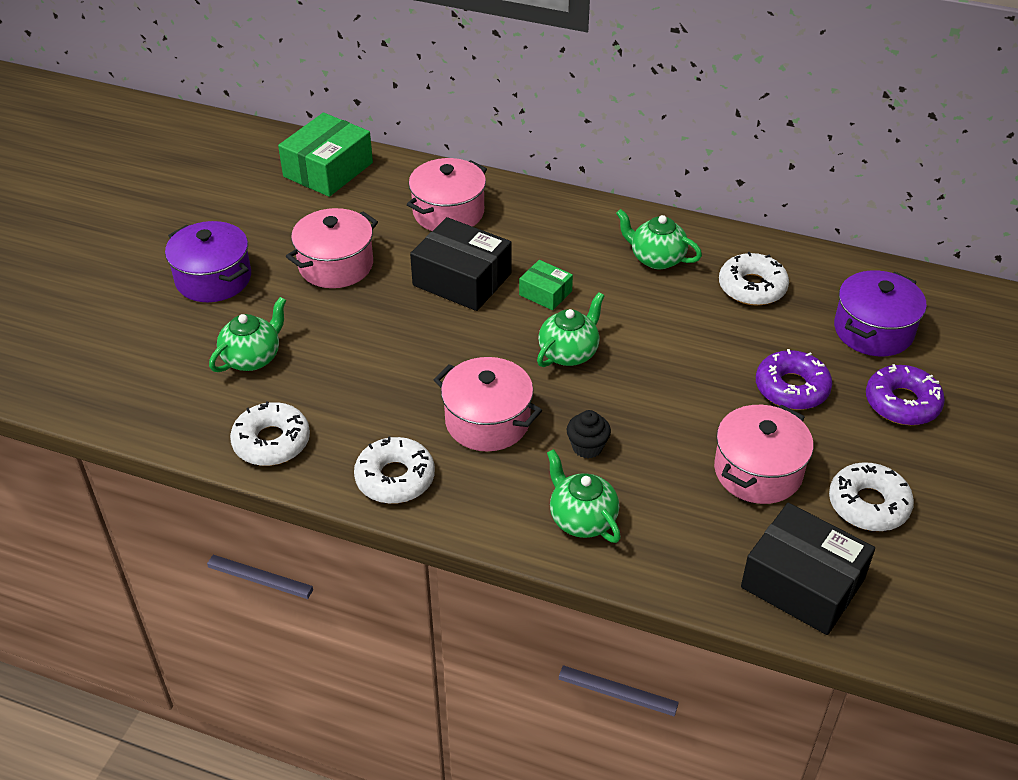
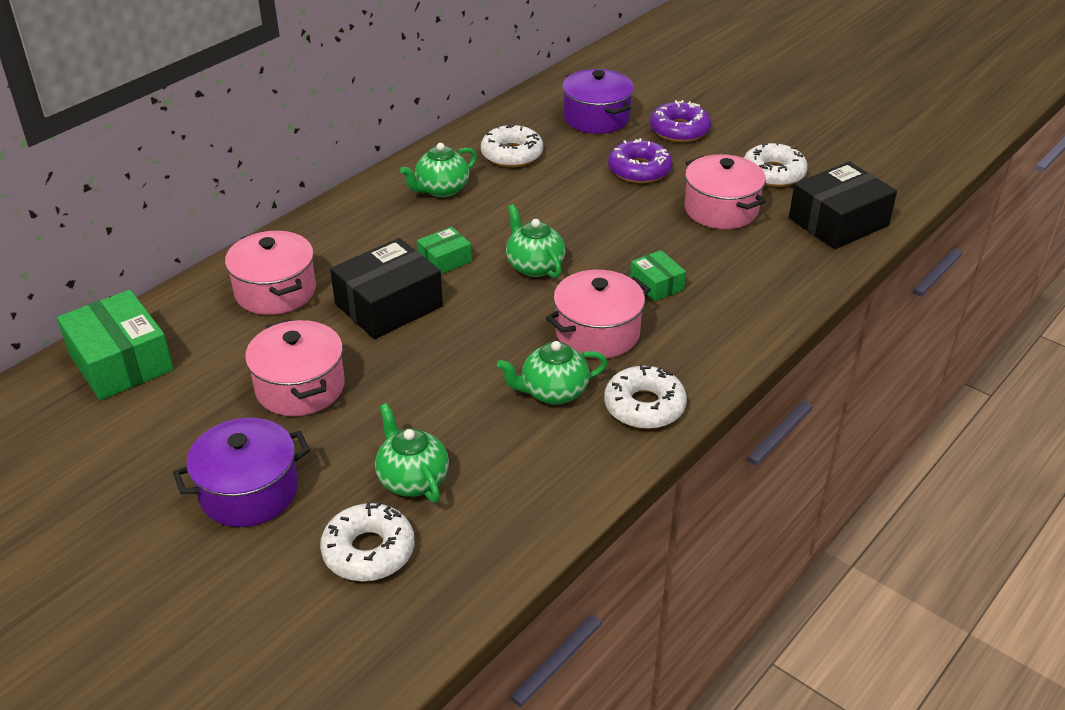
camera: 70 degrees left, 5 degrees down
(271, 442) = (553, 485): white donut -> white donut (368, 551)
(582, 519) = (738, 308): green teapot -> green teapot (553, 392)
(587, 447) = (656, 285): black cupcake -> green box

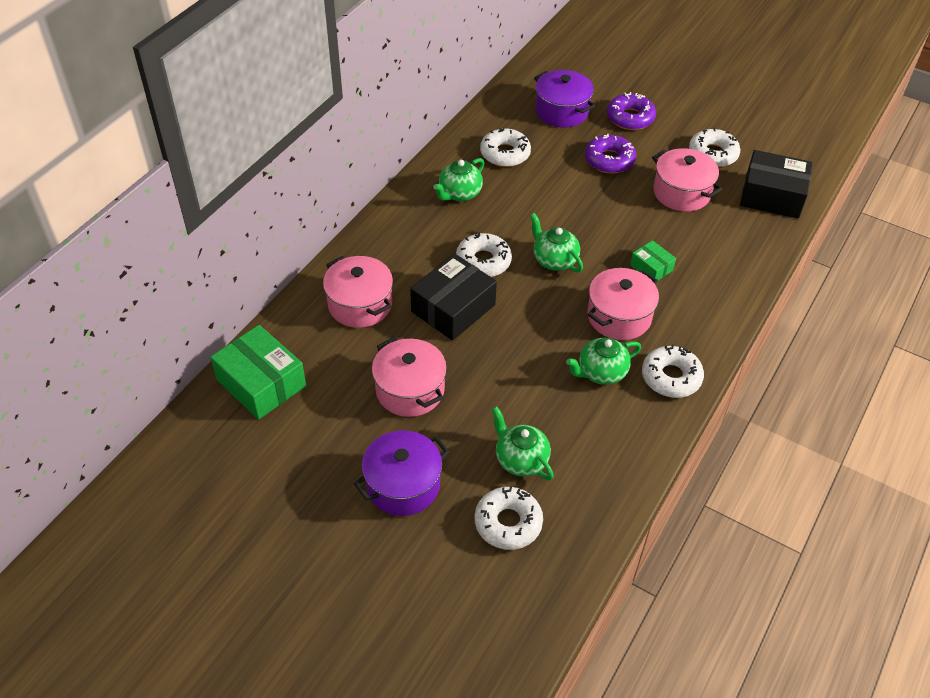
camera: 10 degrees left, 10 degrees up
(445, 260) = (483, 261): green box -> white donut
(838, 222) = (772, 196): black box -> black box turned 60 degrees clockwise

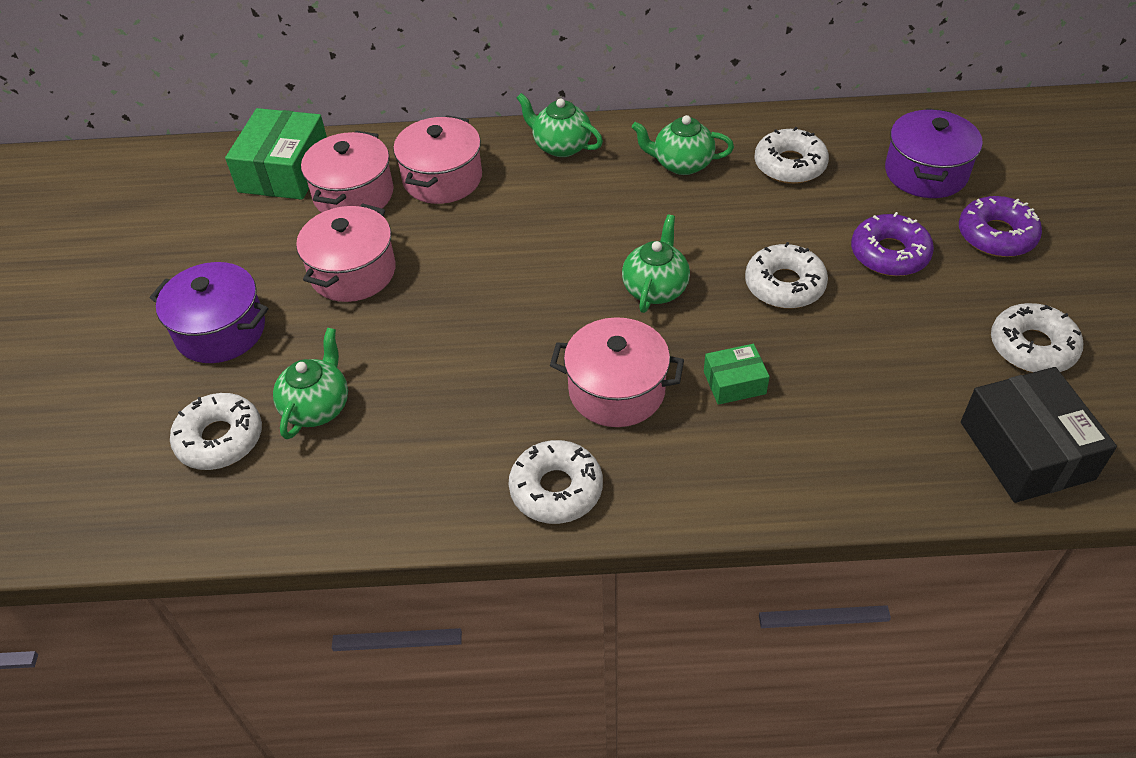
camera: 60 degrees right, 0 degrees up
(453, 308) = (499, 246): black box -> none
(483, 261) = (593, 233): white donut -> white donut (784, 285)
(601, 372) = (507, 416): green teapot -> green teapot (561, 146)
(651, 268) = (734, 382): green box -> green box turned 60 degrees clockwise
(681, 193) = (912, 349): pink pot -> pink pot (353, 195)

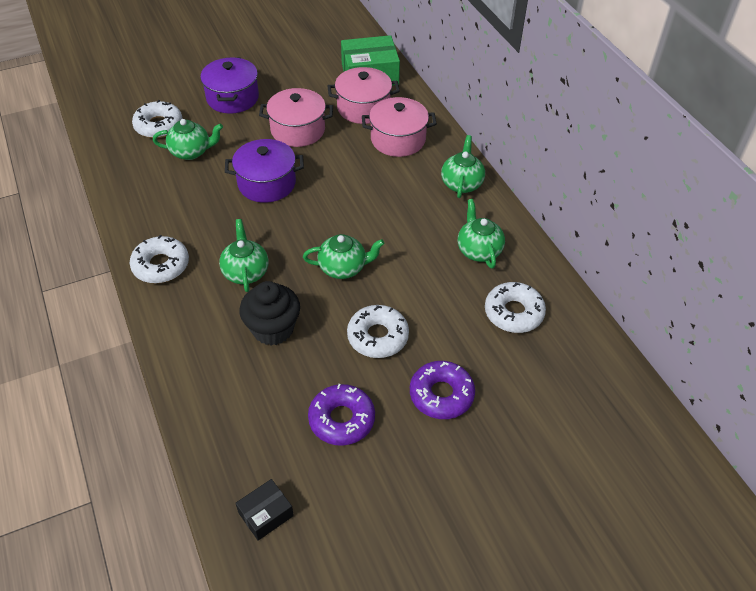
camera: 65 degrees right, 0 degrees up
(616, 390) = (245, 272): pink pot -> green teapot
(734, 382) = (273, 329): green box -> black cupcake
(925, 173) = (555, 404): purple pot -> purple pot (267, 183)
(996, 235) = (500, 466): purple donut -> purple donut (341, 419)
(1026, 450) = (266, 514): black box -> black box, size x0.53
(1032, 347) = (376, 507): white donut -> none

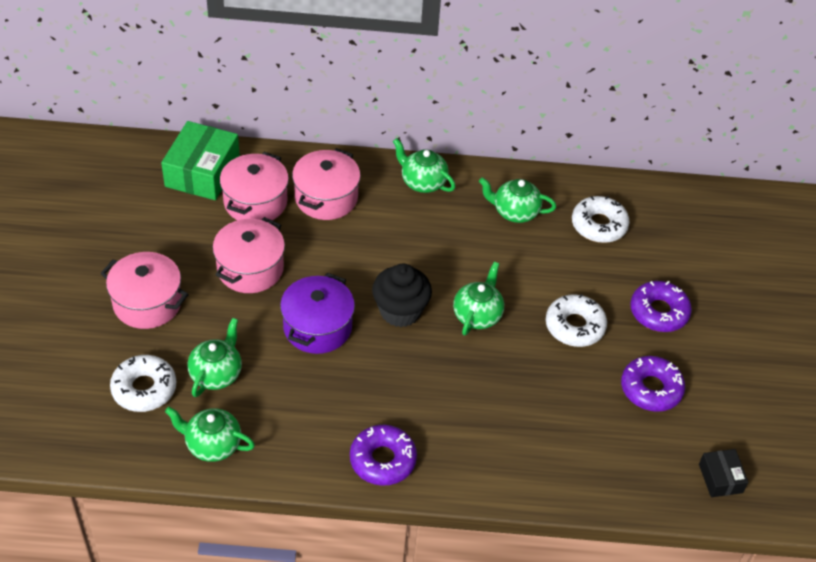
camera: 65 degrees left, 0 degrees up
(161, 265) = (382, 460): white donut -> purple donut
(232, 98) = (147, 303): purple pot -> pink pot
(245, 272) = (436, 392): green teapot -> green teapot (212, 445)
(273, 329) = (523, 398): black cupcake -> black cupcake (400, 311)

